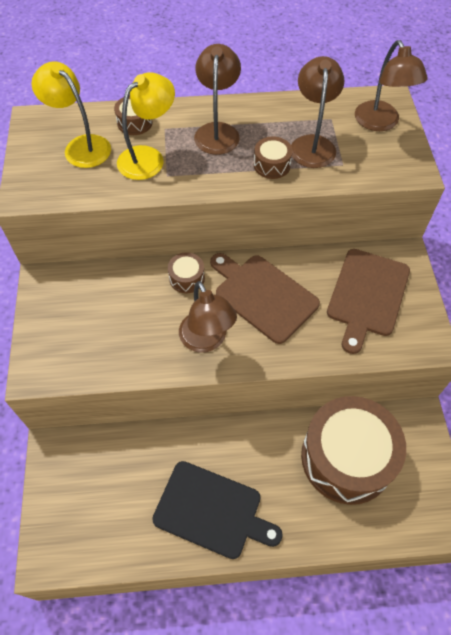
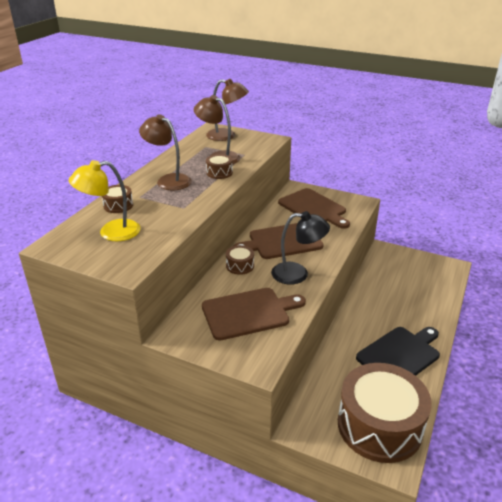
camera: 60 degrees left, 25 degrees down
(109, 326) = (249, 313): none -> brown cutting board
(148, 157) = (159, 209): yellow lamp -> none
(207, 340) = (298, 274): brown lamp -> black lamp
(346, 458) = (393, 284): brown drum -> brown drum (379, 426)

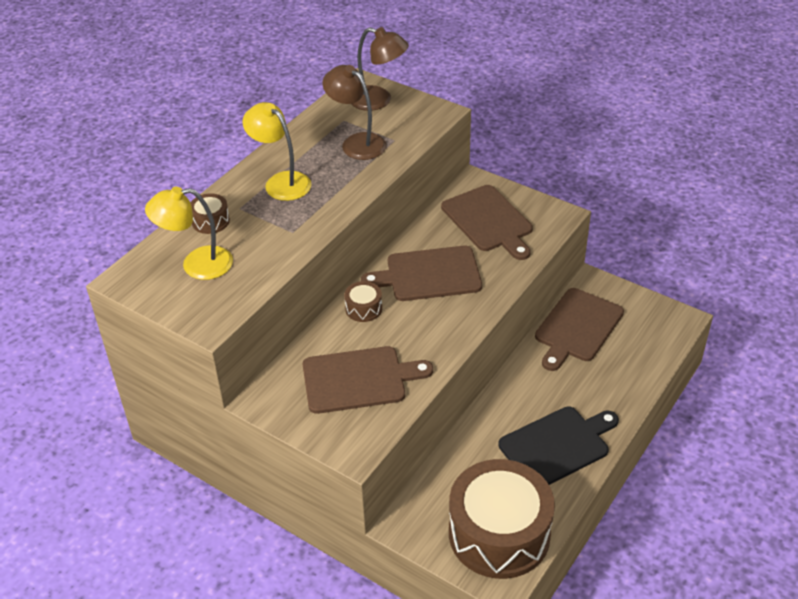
camera: 10 degrees right, 10 degrees up
(168, 180) = (281, 182): brown lamp -> yellow lamp
(219, 173) = (351, 173): brown drum -> none
(298, 274) = (435, 328): black lamp -> none
(384, 277) = (577, 327): none -> brown cutting board

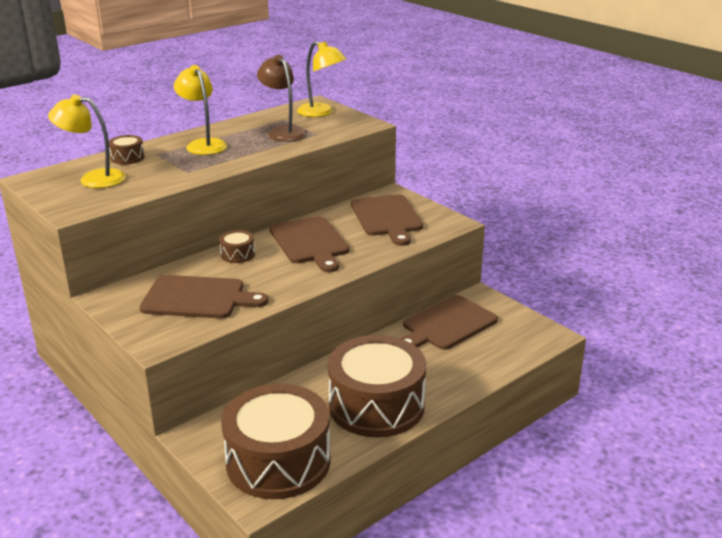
camera: 15 degrees right, 15 degrees down
(378, 101) = (321, 113): brown lamp -> yellow lamp
(429, 274) = (310, 242): brown cutting board -> brown cutting board turned 120 degrees counterclockwise
(557, 445) = (376, 405): black cutting board -> brown drum

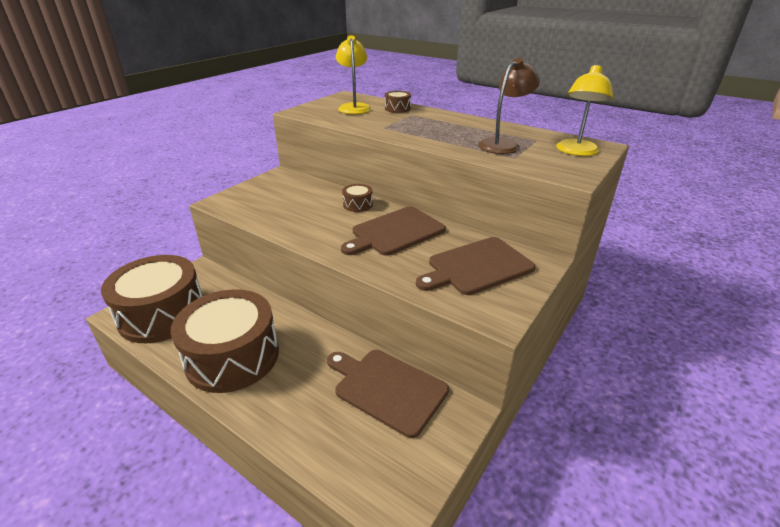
camera: 75 degrees right, 5 degrees up
(198, 298) = (283, 203): brown cutting board -> none
(203, 144) = (443, 123): yellow lamp -> none

